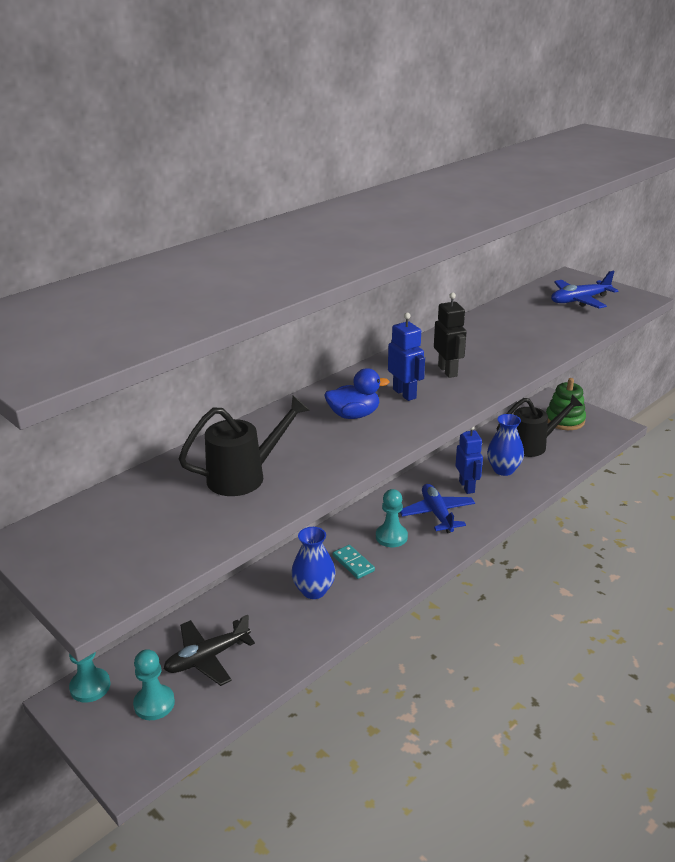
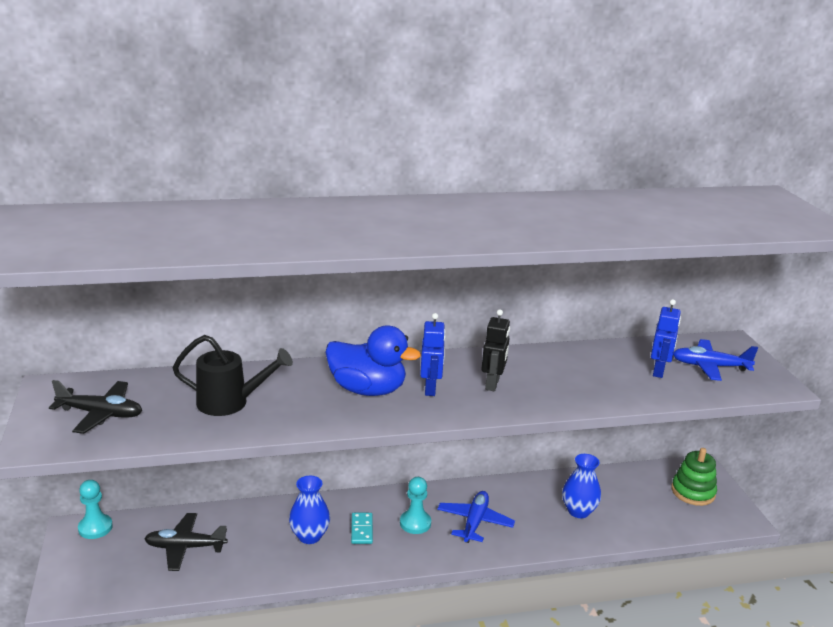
camera: 30 degrees right, 5 degrees down
(124, 542) = (100, 414): none -> black plane
(154, 704) = (120, 561): turquoise pawn -> none
(354, 415) = (367, 390): blue duck -> blue duck, size x1.61
(467, 487) = (527, 511): blue robot -> blue robot (659, 371)
(532, 445) = (633, 501): black watering can -> none

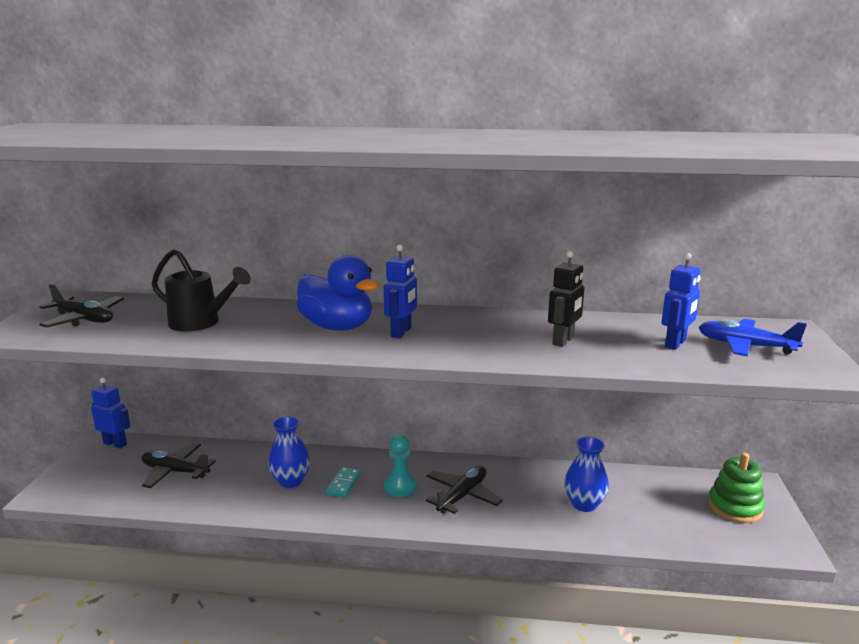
camera: 20 degrees right, 5 degrees down
(95, 528) = (115, 444): turquoise pawn -> blue robot
(474, 522) = (462, 496): blue plane -> black plane
(492, 384) = (470, 335): black robot -> black robot (563, 341)

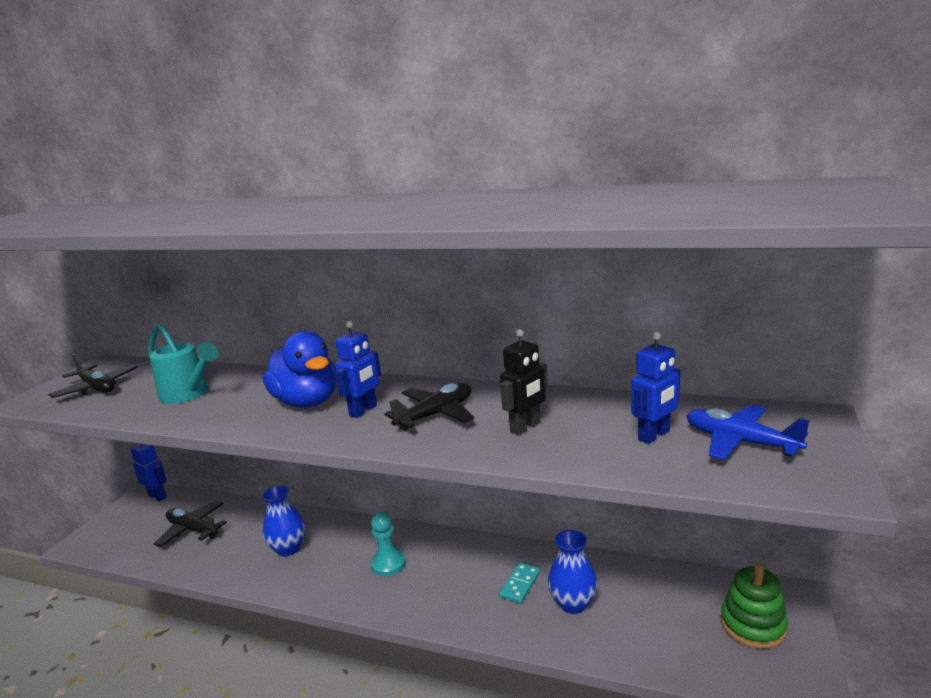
camera: 15 degrees right, 0 degrees up
(200, 323) = (188, 394): black watering can -> turquoise watering can
(343, 484) = (335, 556): turquoise domino -> turquoise domino (520, 585)
(462, 496) = (445, 581): black plane -> black plane (435, 415)

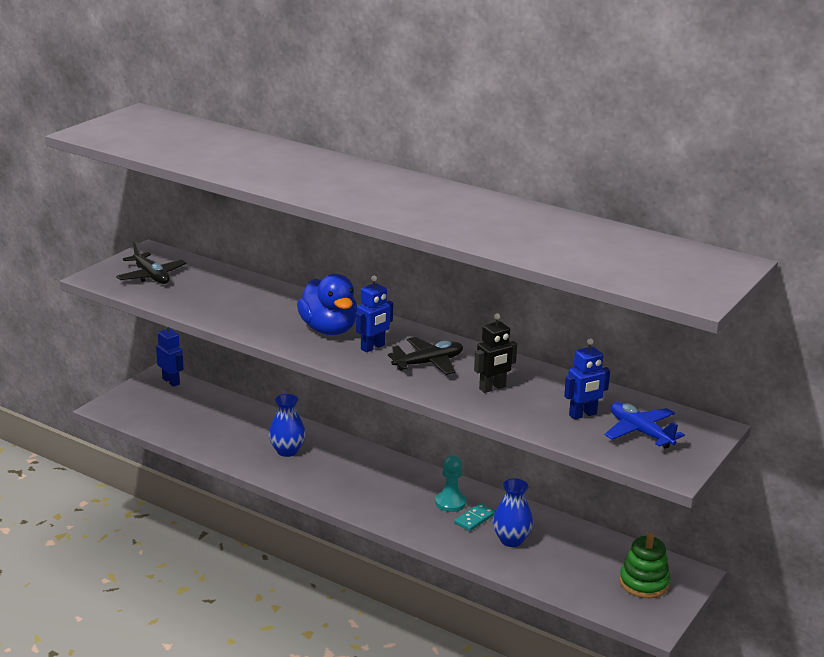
camera: 10 degrees right, 5 degrees up
(188, 394) = (231, 300): turquoise watering can -> none
(193, 530) = (204, 418): black plane -> none
(388, 564) = (370, 481): turquoise pawn -> turquoise pawn (450, 503)

